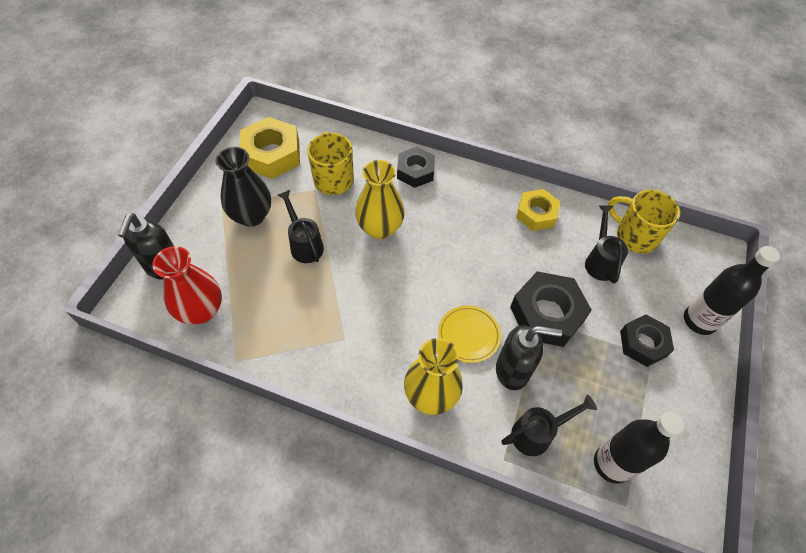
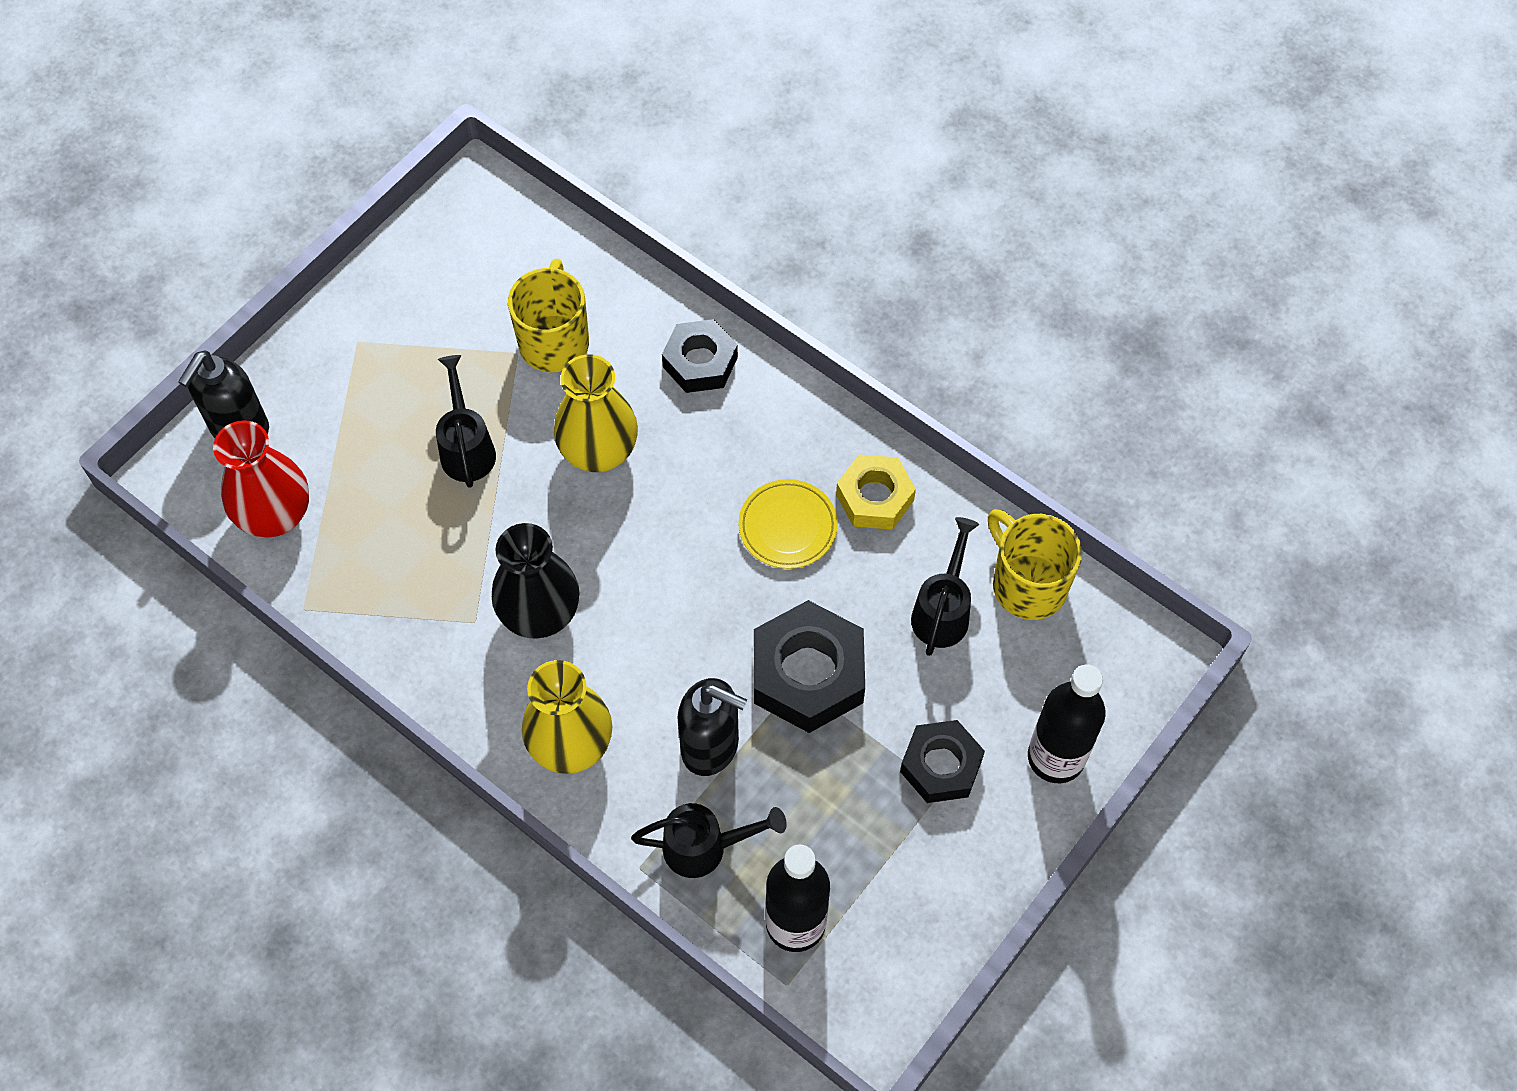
camera: 20 degrees right, 5 degrees up
(251, 216) = (399, 374): black vase -> black vase (540, 614)
(272, 154) = (467, 266): yellow nut -> none
(468, 335) = (667, 671): yellow plate -> yellow plate (788, 527)

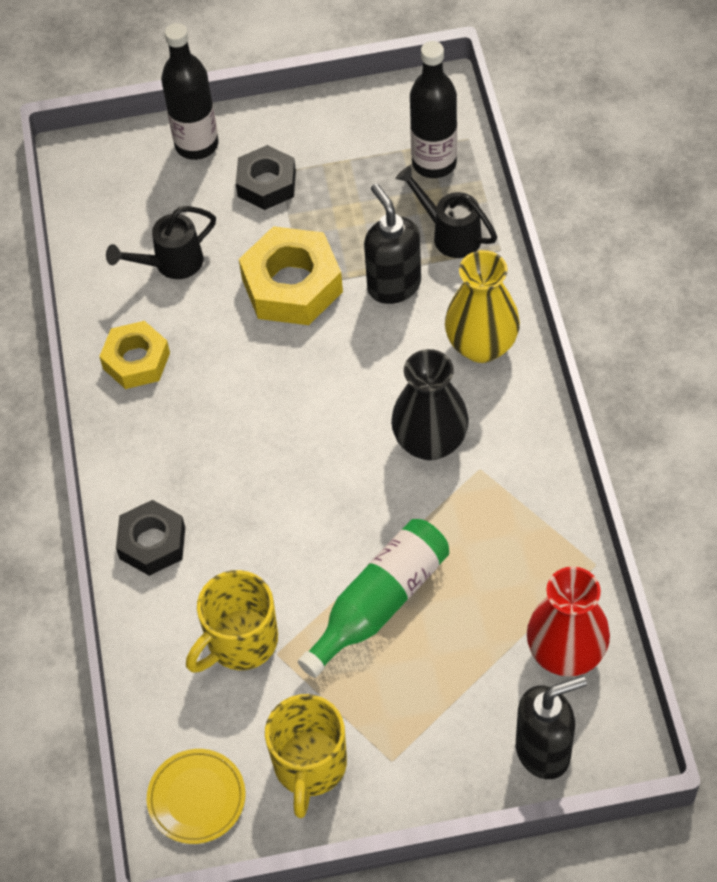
camera: 135 degrees left, 5 degrees down
(467, 447) = (379, 603): black watering can -> green bottle
(599, 452) = (287, 528): yellow vase -> none
(788, 527) = (212, 382): yellow plate -> yellow plate (197, 798)
(808, 674) = (292, 285): black nut -> yellow nut
(1027, 584) = (103, 243): yellow mug -> yellow mug (310, 766)

